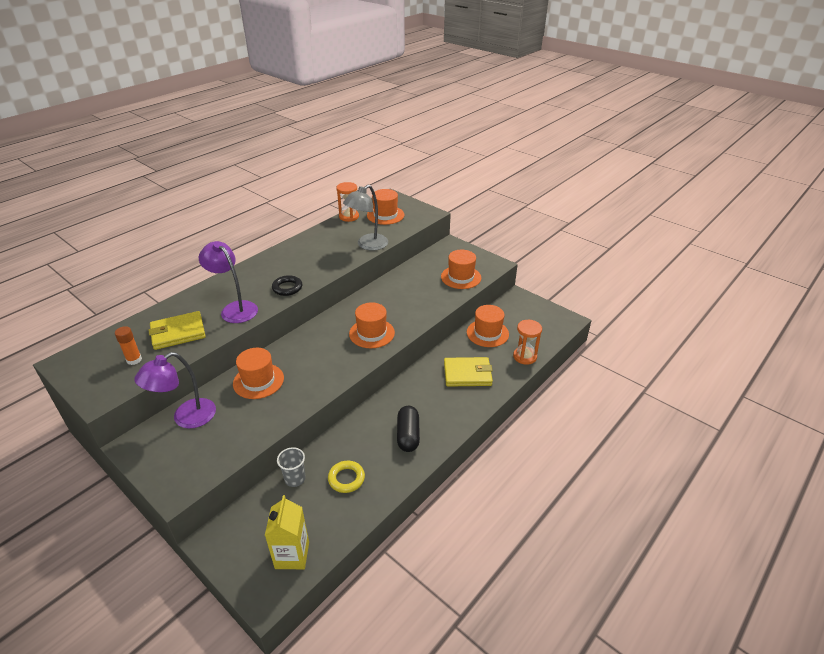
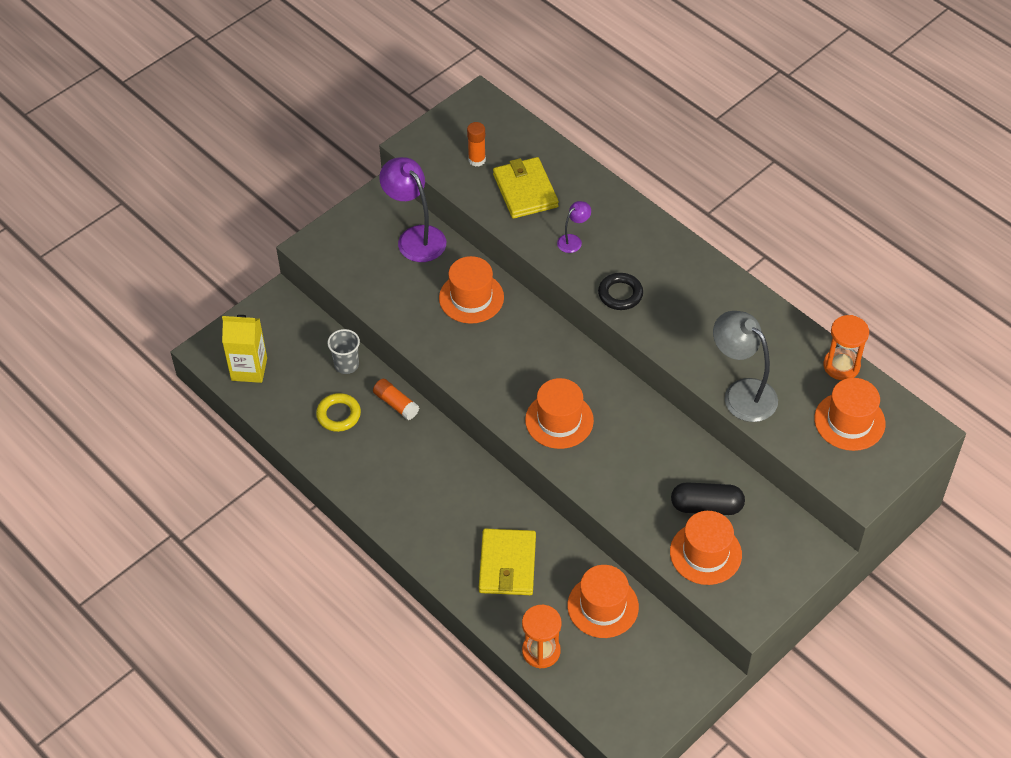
camera: 95 degrees right, 15 degrees up
(235, 308) = (573, 240): purple lamp -> purple lamp, size x0.49
(337, 442) = (396, 404): none -> orange glue stick
(408, 435) = (397, 481): black capsule -> black capsule (706, 506)

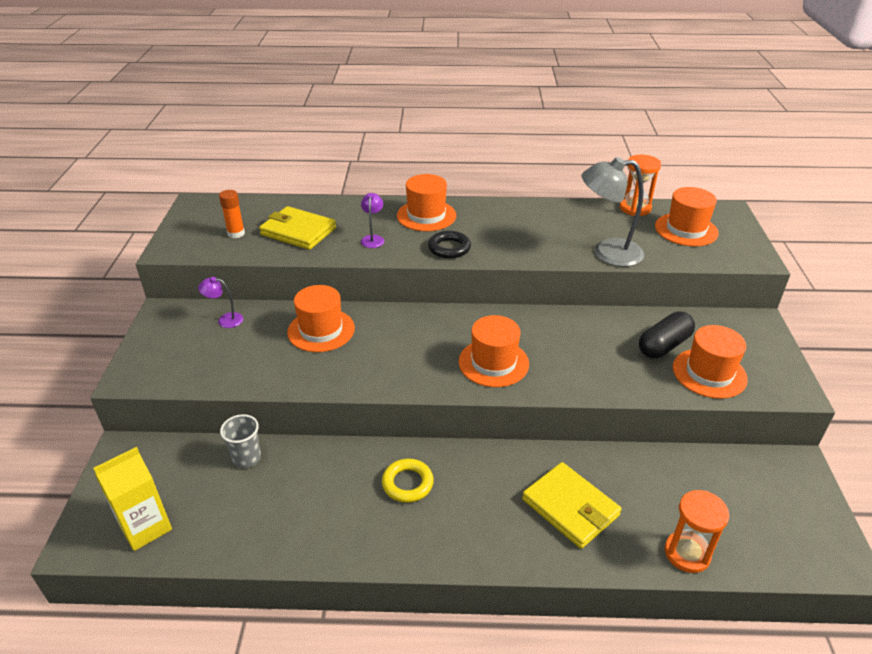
camera: 45 degrees left, 15 degrees down
(338, 415) = (283, 502): yellow ring -> yellow ring (407, 483)
(396, 404) = (327, 457): orange glue stick -> none
(415, 237) = (225, 320): purple lamp -> purple lamp, size x0.49
(603, 606) = (674, 479): orange hat -> orange hat (426, 215)

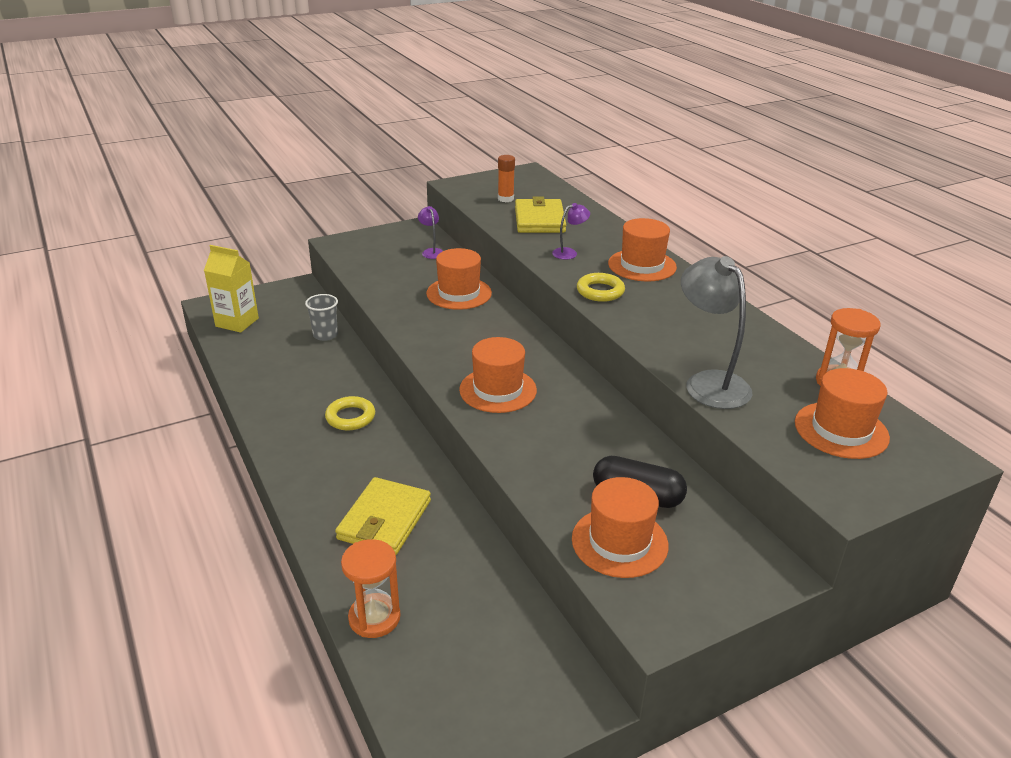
camera: 60 degrees right, 5 degrees down
(449, 248) = (600, 291): black ring -> yellow ring

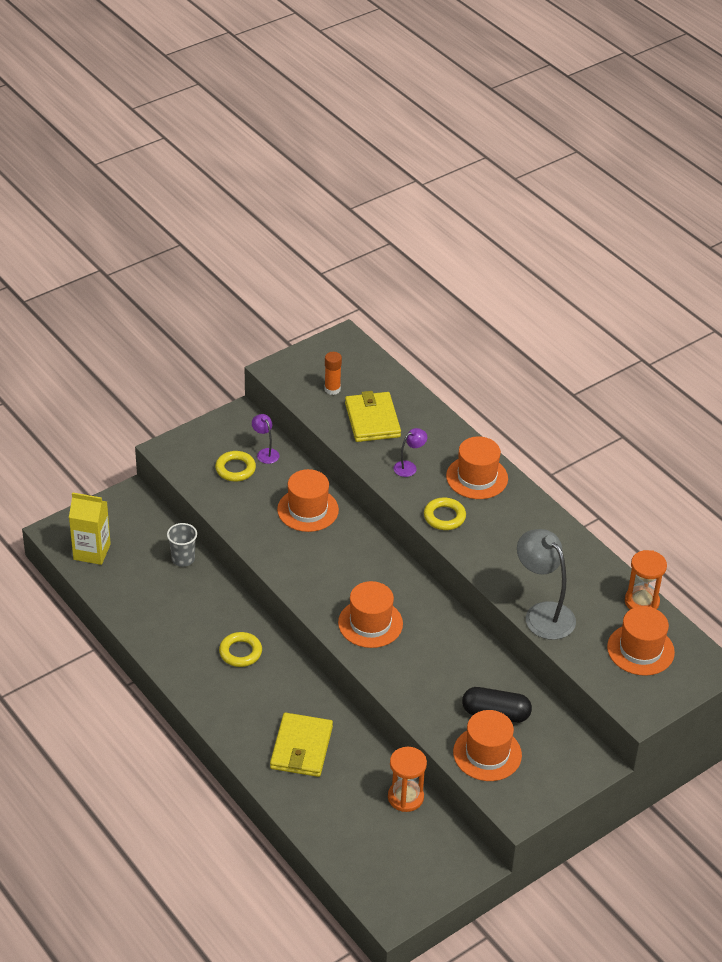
camera: 10 degrees left, 10 degrees up
(374, 618) = (319, 826): orange hourglass -> orange hourglass (405, 797)
(397, 260) = (235, 469): none -> yellow ring

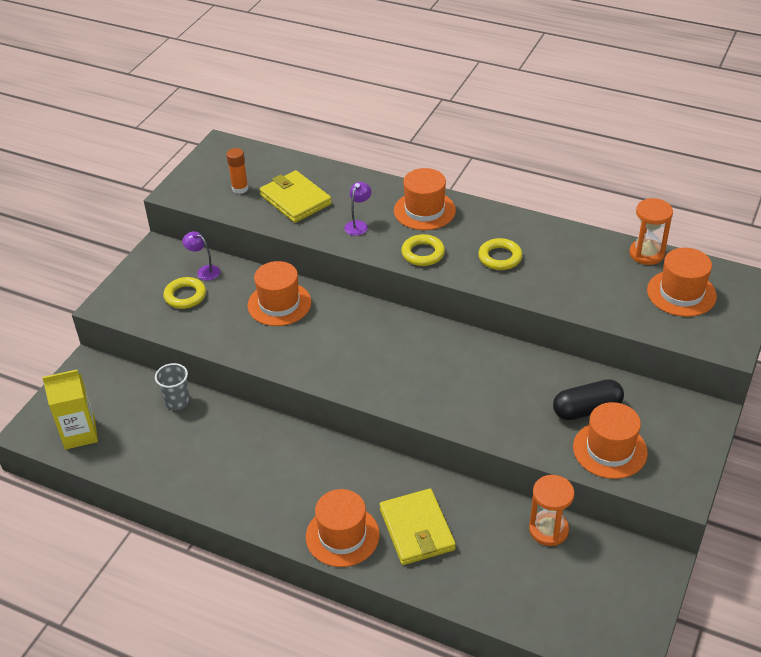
camera: 25 degrees left, 0 degrees up
(240, 652) = (293, 464): yellow ring -> yellow ring (500, 257)
(370, 623) = (412, 379): orange hat -> orange hat (342, 536)
(543, 613) = (575, 298): grey lamp -> none

